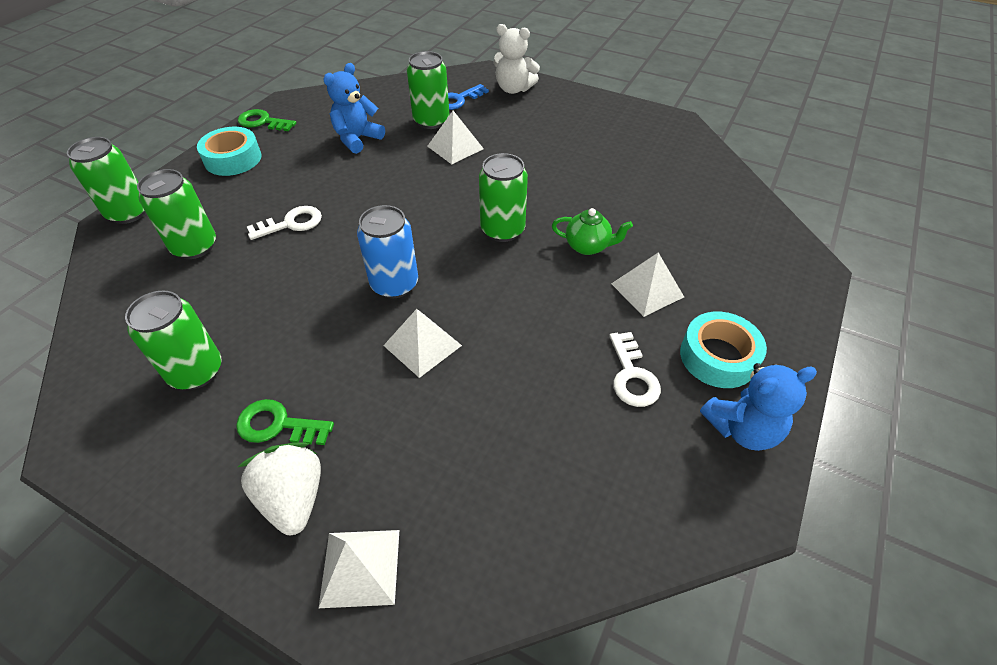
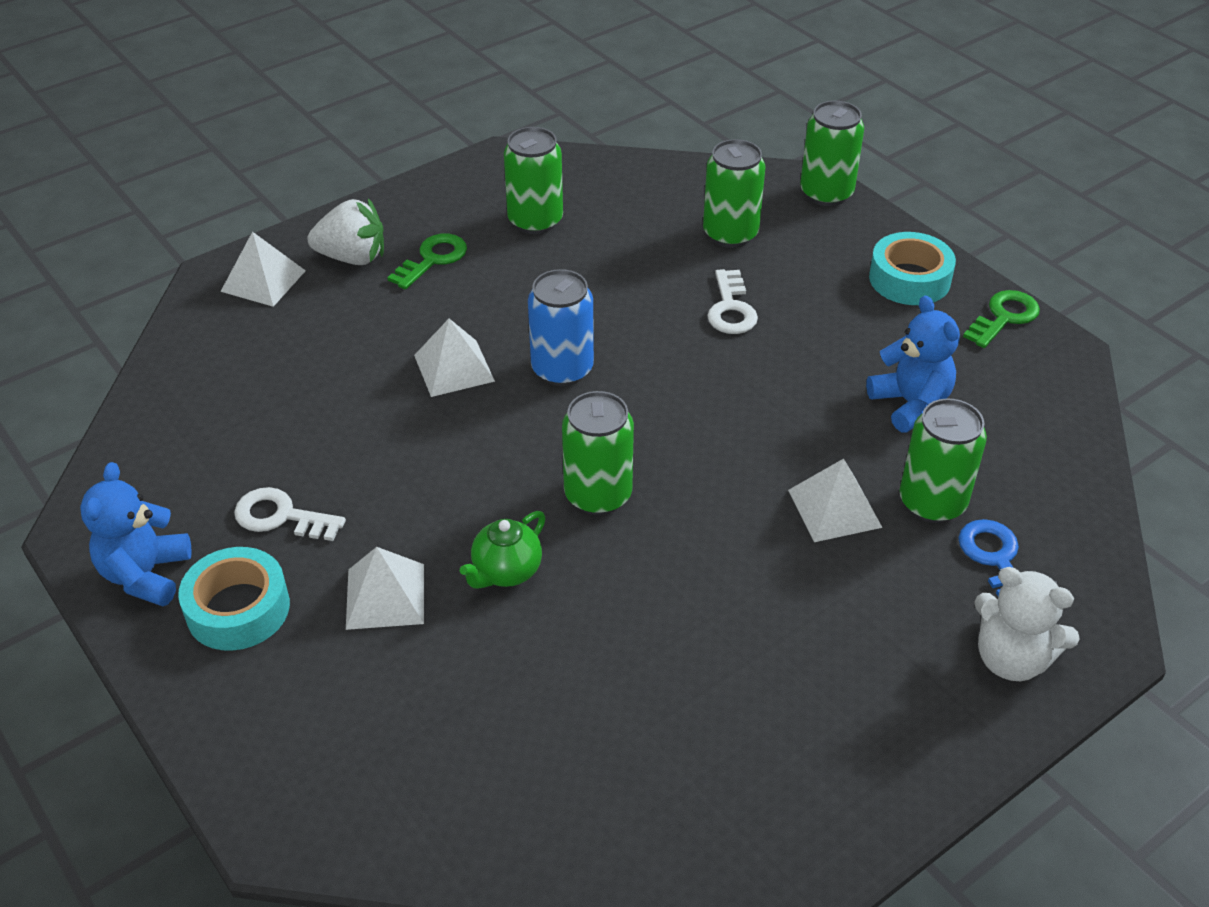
camera: 115 degrees right, 5 degrees down
(513, 89) = (1011, 659): white teddy bear -> white teddy bear turned 105 degrees counterclockwise

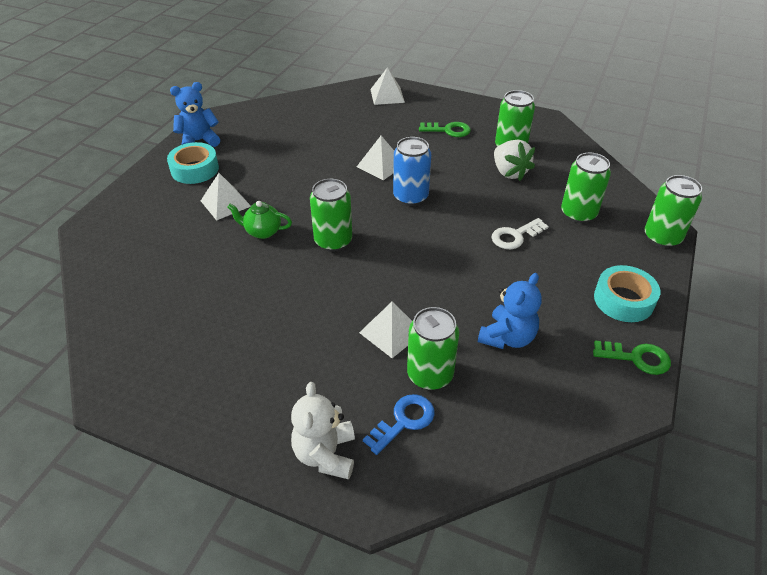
camera: 60 degrees right, 0 degrees up
(281, 516) = (252, 158): white key -> none
(352, 257) = (426, 110): white strawberry -> white strawberry (509, 172)

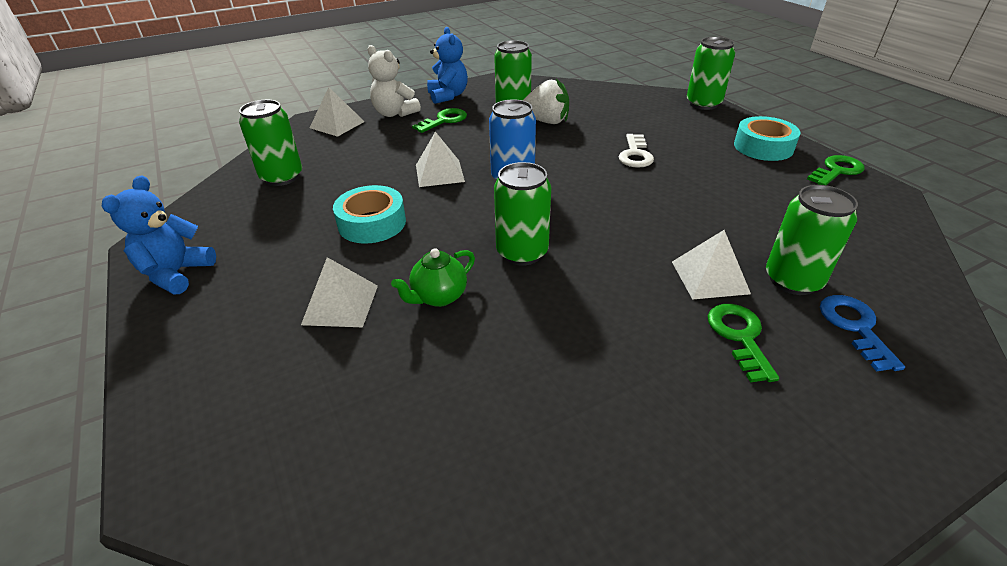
camera: 50 degrees left, 5 degrees down
(195, 169) = (228, 302): turquoise tape -> turquoise tape (372, 223)
(325, 454) = (885, 413): white teddy bear -> white teddy bear (394, 113)
(340, 366) = (739, 337): none -> green key
(507, 337) = (769, 215): blue teddy bear -> blue teddy bear (448, 96)
(578, 213) = (638, 119): green can -> green can (282, 177)

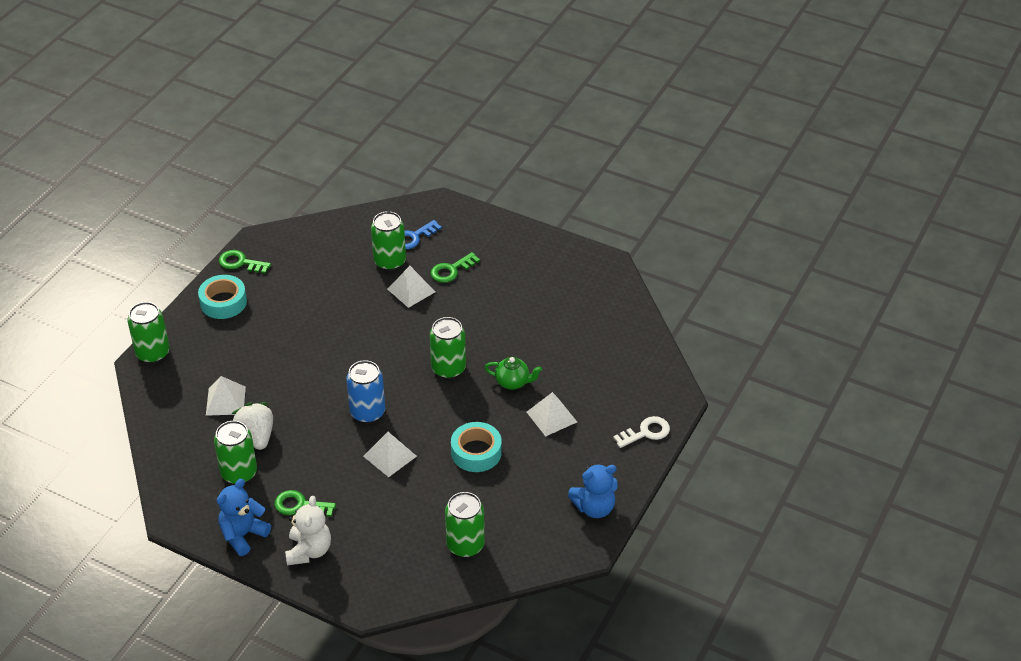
camera: 125 degrees left, 5 degrees up
(337, 124) = (360, 577): white pyramid -> white pyramid (226, 401)
(635, 154) = (283, 363): white key -> white key (646, 432)

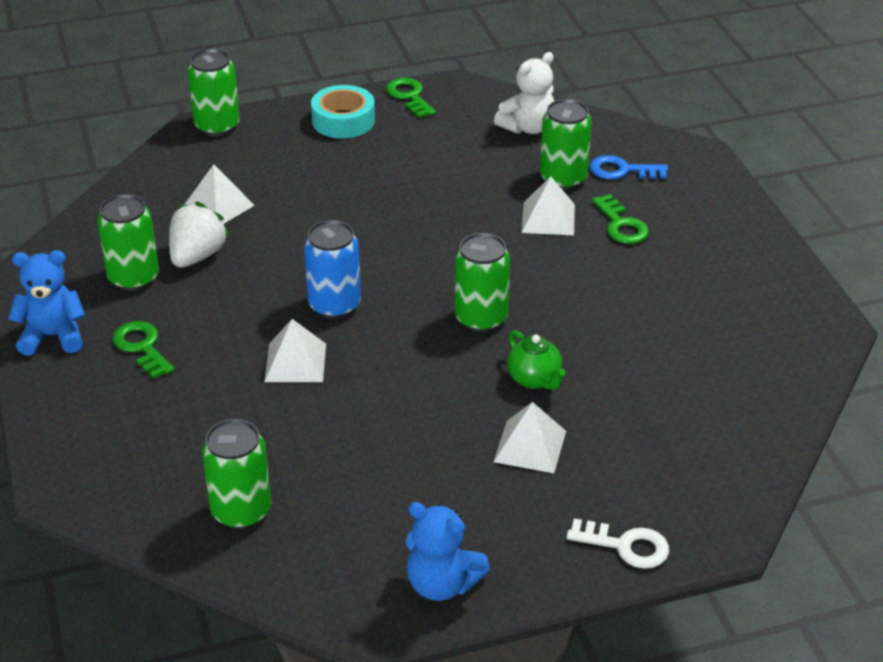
camera: 45 degrees right, 5 degrees down
(309, 551) = (86, 396): white teddy bear -> white teddy bear (528, 127)
(451, 270) = (621, 225): green key -> green key turned 120 degrees counterclockwise
(476, 452) = (390, 423): turquoise tape -> none

